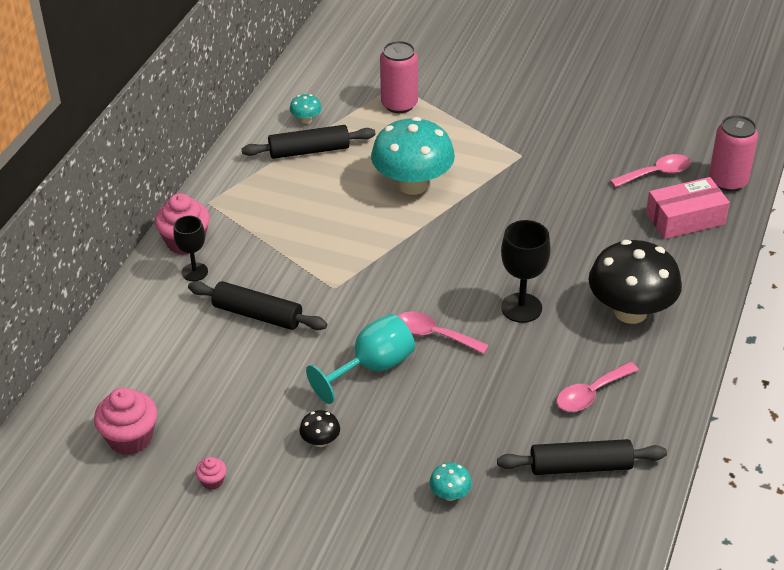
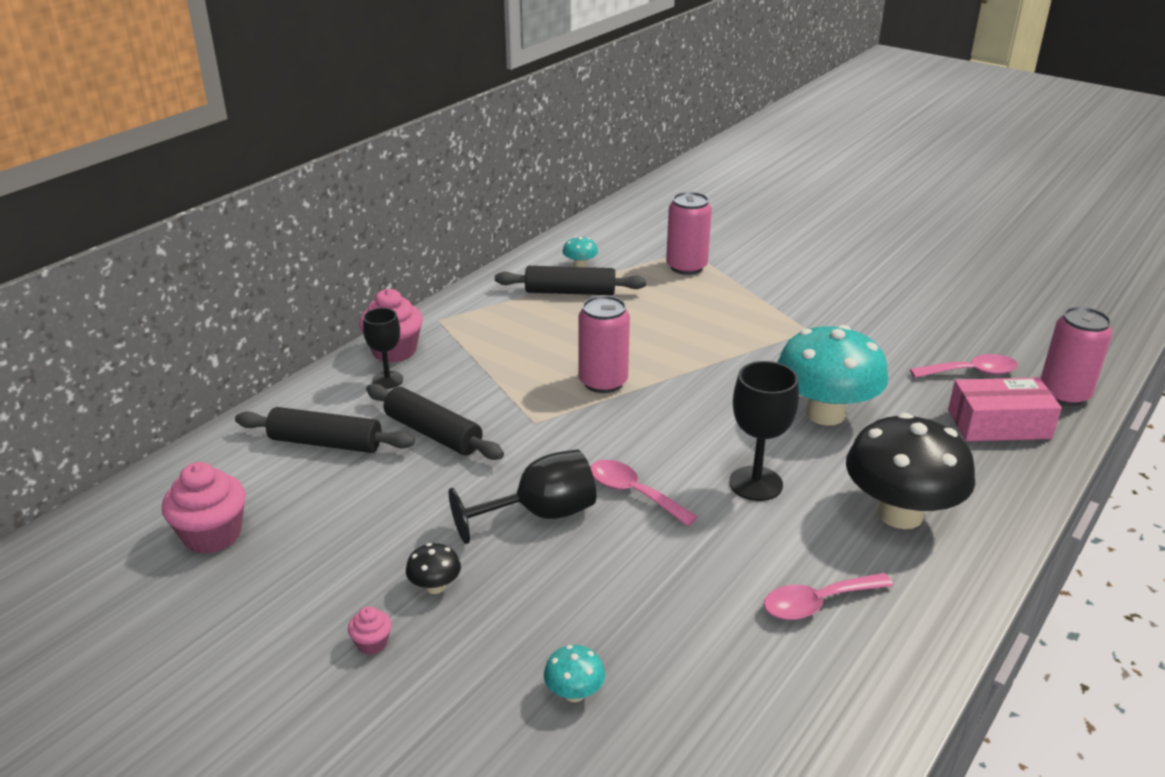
camera: 15 degrees right, 10 degrees down
(212, 481) = (277, 606): pink cupcake -> pink cupcake (372, 643)
(372, 367) = (540, 514): turquoise goblet -> black goblet
(373, 239) = (603, 382): none -> pink can
(412, 185) = (671, 339): turquoise mushroom -> turquoise mushroom (825, 413)
(580, 466) = (774, 696): black rolling pin -> black rolling pin (326, 443)

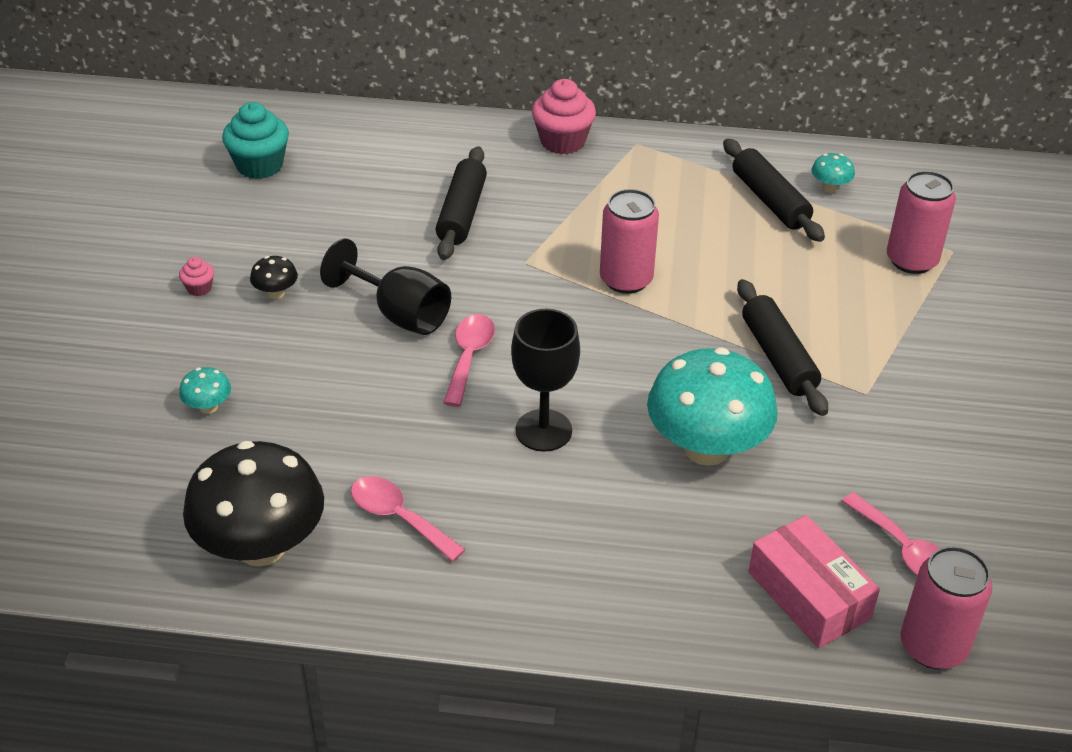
camera: 60 degrees right, 10 degrees up
(212, 535) = (260, 165): pink cupcake -> turquoise cupcake
(326, 443) = (404, 165): black rolling pin -> black rolling pin (778, 357)
(387, 380) = (516, 157): black goblet -> none
(900, 514) = (572, 545): black mushroom -> black mushroom (261, 546)

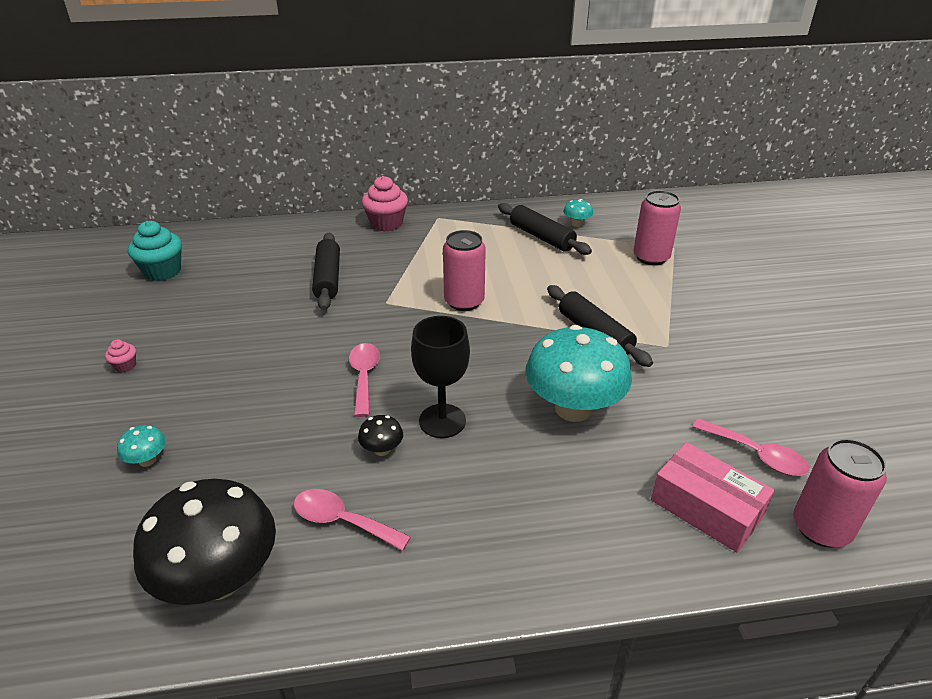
camera: 15 degrees left, 5 degrees down
(276, 293) = (192, 358): black mushroom -> black mushroom (382, 449)
(399, 314) = (299, 355): black goblet -> none

